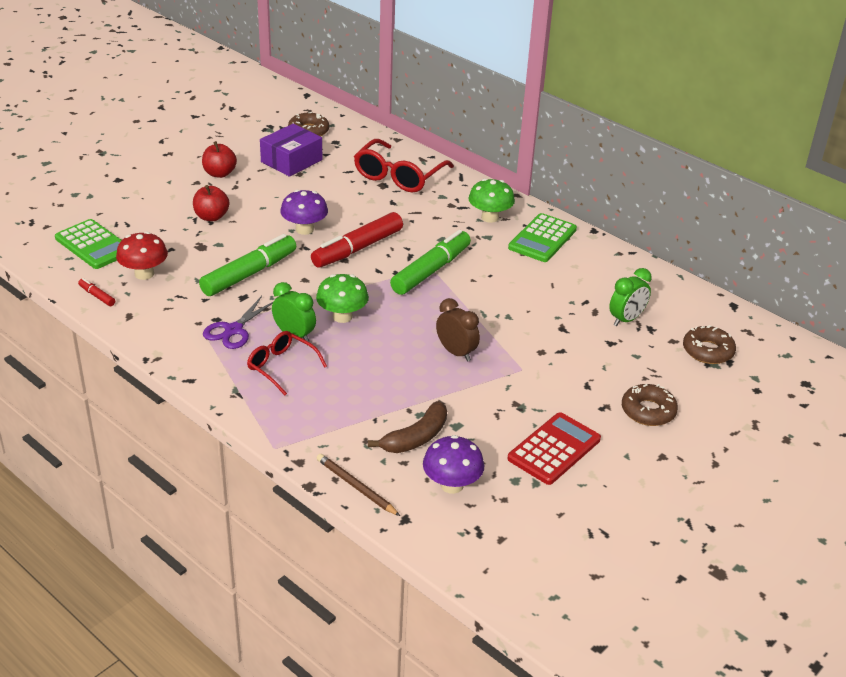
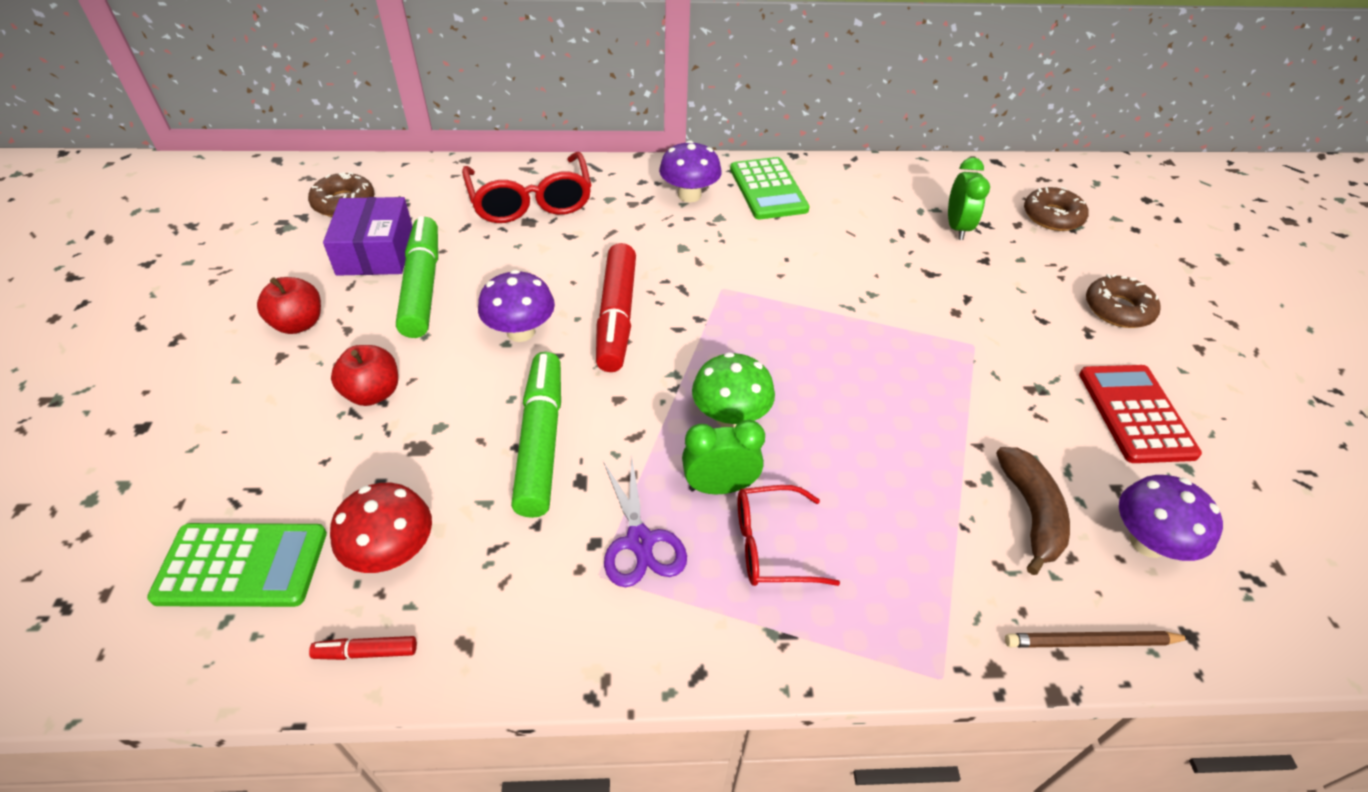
camera: 45 degrees left, 10 degrees up
(431, 271) = (728, 292): green marker -> green marker (422, 286)
(456, 353) = (897, 372): brown clock -> none
(490, 217) = (689, 195): green mushroom -> purple mushroom

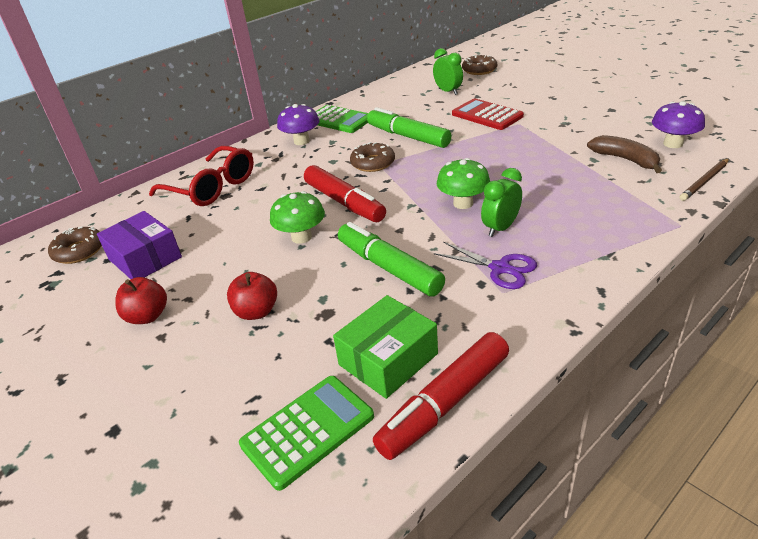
camera: 35 degrees left, 10 degrees down
(366, 652) = (445, 403): red marker -> red marker, size x2.32
(393, 553) = (388, 359): red mushroom -> green box
(422, 286) = (205, 254): green marker -> green marker (408, 137)
(520, 332) = (301, 237): purple mushroom -> green mushroom
(772, 545) = (555, 231): red glasses -> none
(1118, 309) = (551, 85): brown donut -> brown donut (373, 163)
(1135, 414) = (608, 111): red calculator -> red calculator (487, 115)

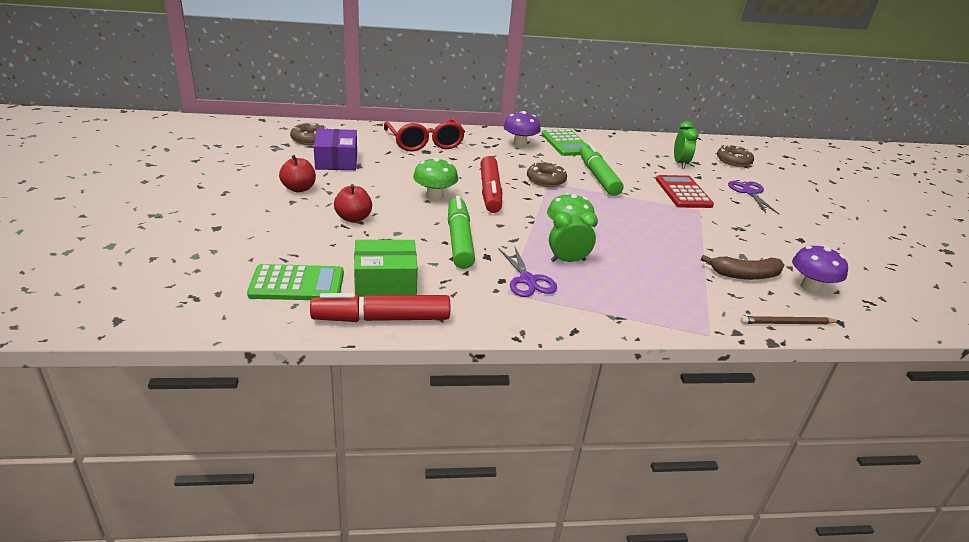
camera: 30 degrees right, 5 degrees down
(527, 90) = (749, 192): none -> purple scissors
(625, 160) = (745, 275): brown banana -> brown banana turned 90 degrees clockwise

